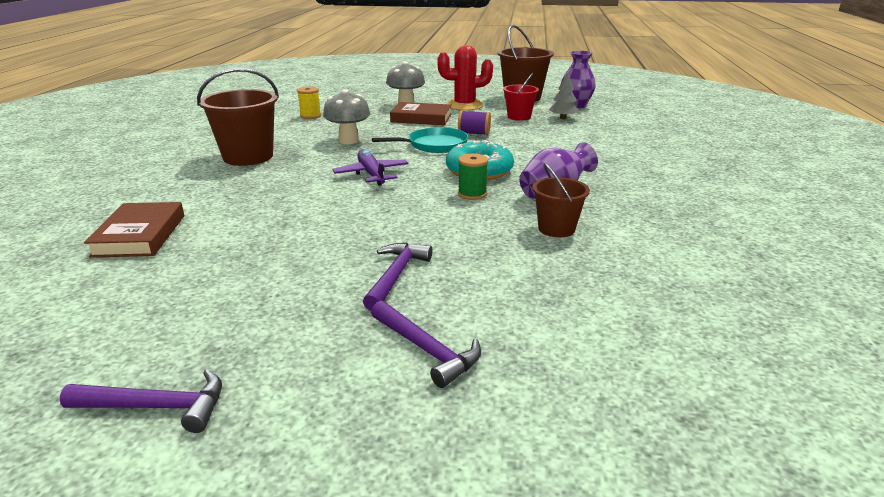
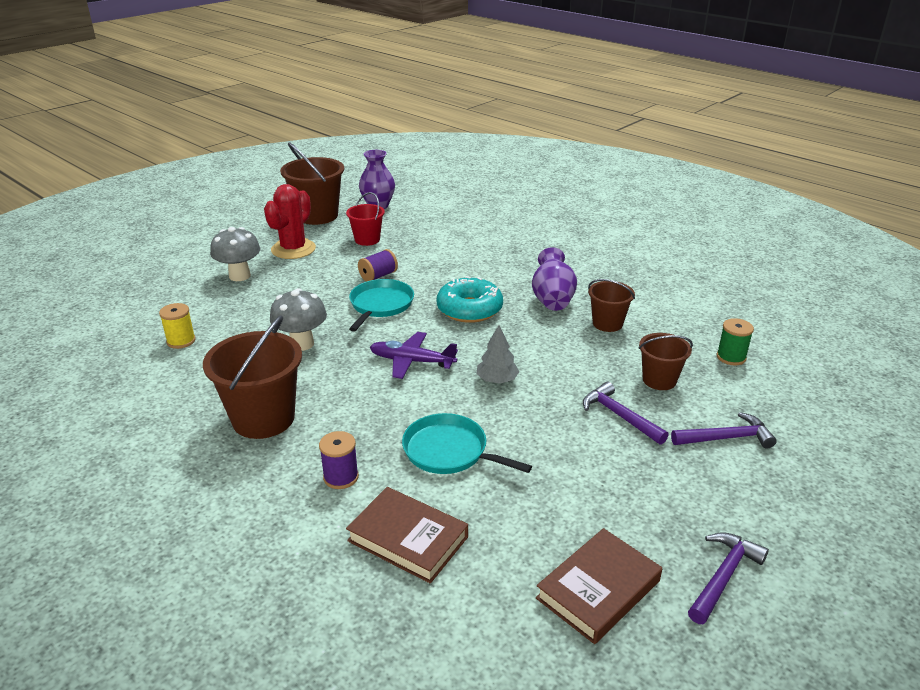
camera: 55 degrees left, 5 degrees up
(200, 195) = (341, 477): none -> purple spool
(263, 219) = (449, 451): none -> turquoise pan
(421, 118) = (295, 283): brown book -> brown book (598, 589)
(472, 194) = (512, 331): green spool -> green spool (731, 357)
(491, 281) = (659, 380): none -> brown bucket
(563, 118) = (400, 224): grey tree -> grey tree (497, 380)

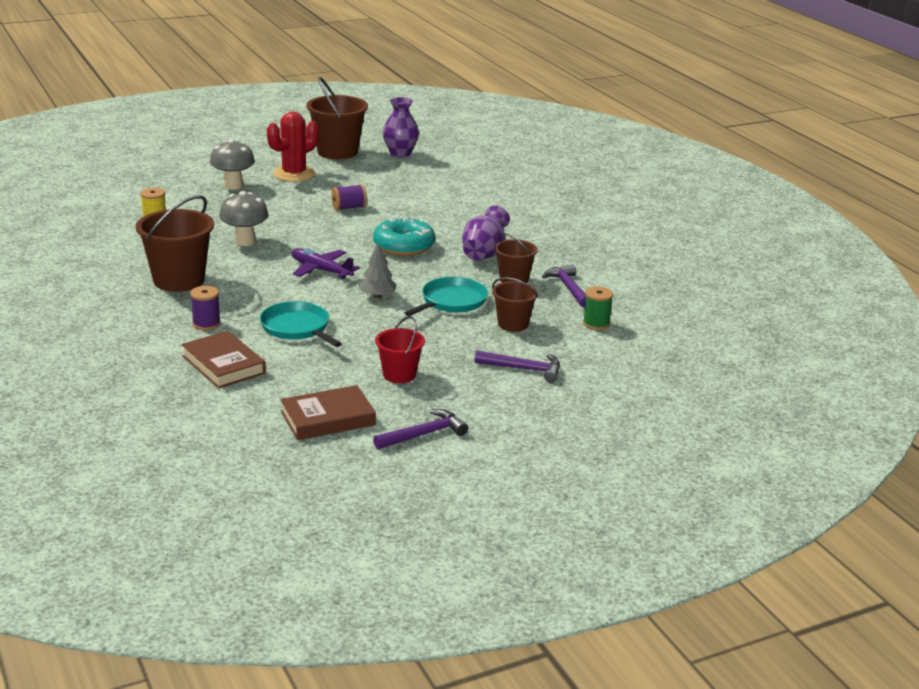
camera: 20 degrees right, 5 degrees down
(367, 240) = (365, 179): red bucket -> red bucket (399, 375)
(380, 305) = (331, 228): turquoise pan -> turquoise pan (451, 301)
(619, 416) = (452, 337): purple hammer -> purple hammer (568, 288)

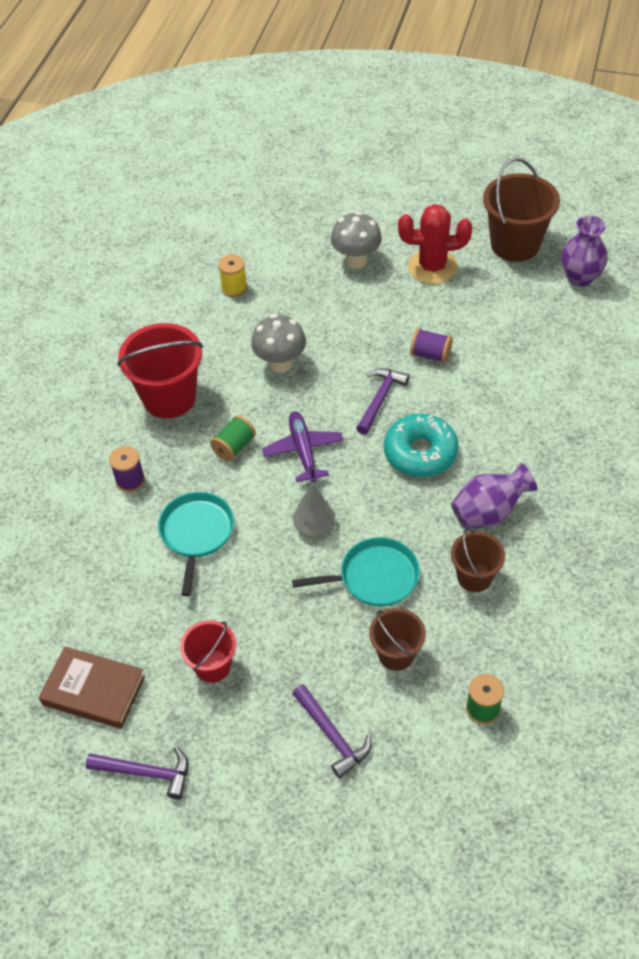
camera: 45 degrees right, 25 degrees up
(179, 280) = (169, 397): brown bucket -> red bucket
(223, 365) = (88, 552): brown book -> none
(266, 284) = (234, 447): none -> green spool
(568, 288) = (518, 626): purple hammer -> purple hammer (380, 399)

